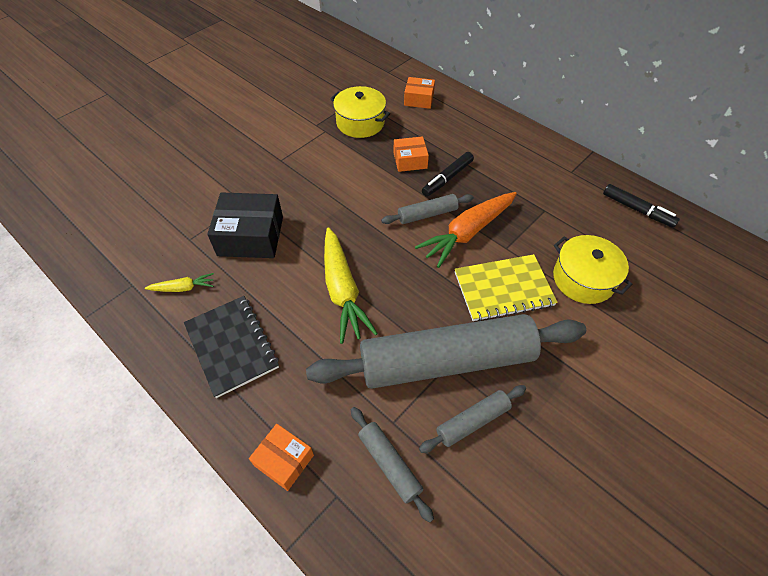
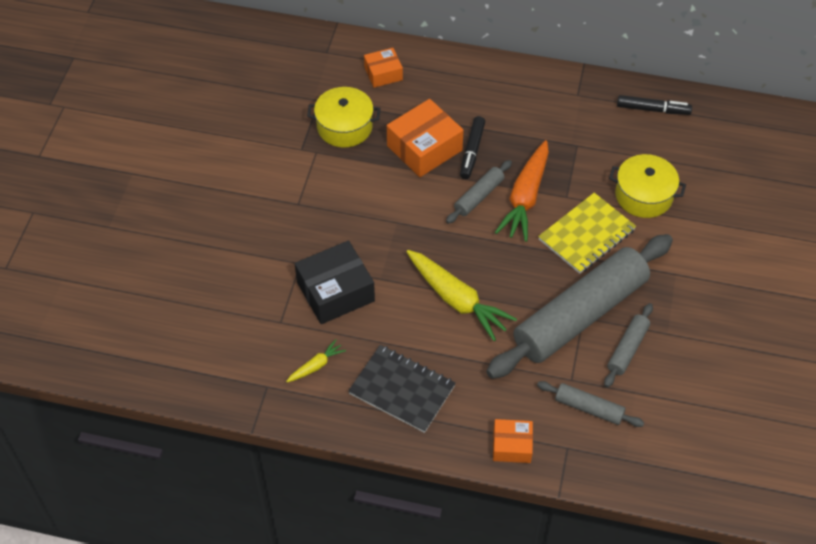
camera: 30 degrees left, 0 degrees up
(410, 160) = (424, 148): orange box -> orange box, size x1.72

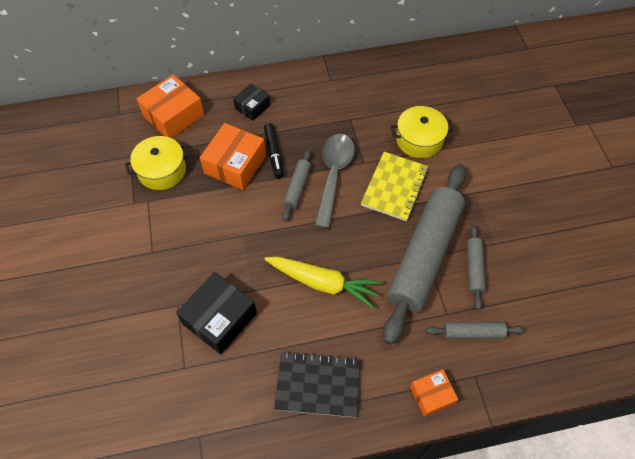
camera: 25 degrees left, 5 degrees up
(316, 366) = (234, 396): yellow carrot -> none
(383, 73) = (174, 115): orange box -> orange box, size x1.72
(473, 94) = (252, 107): none -> black box
(525, 197) = (333, 175): orange carrot -> grey spoon
(653, 109) = (390, 72): black marker -> none

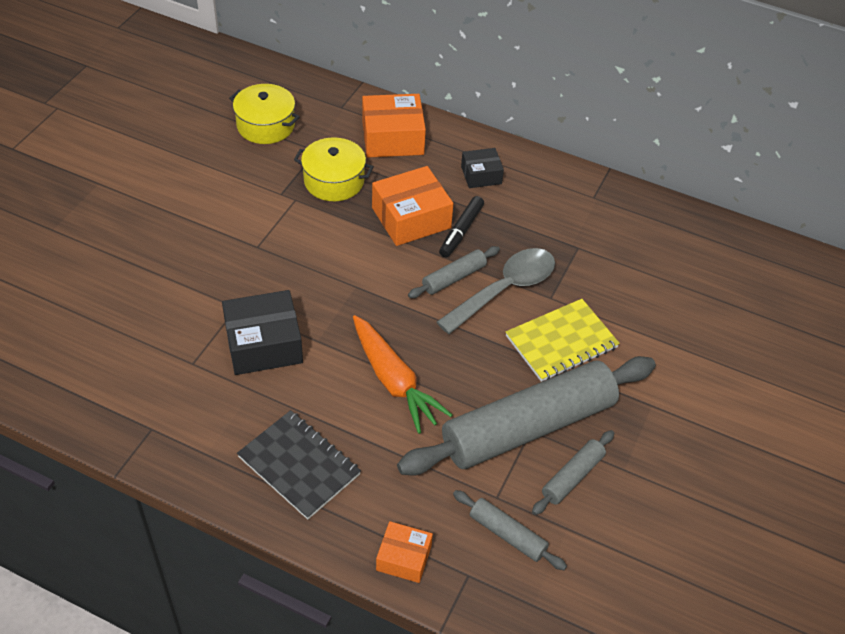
camera: 35 degrees right, 10 degrees down
(323, 283) = (394, 381): yellow carrot -> orange carrot
(419, 140) = (638, 314): yellow pot -> yellow pot (266, 125)

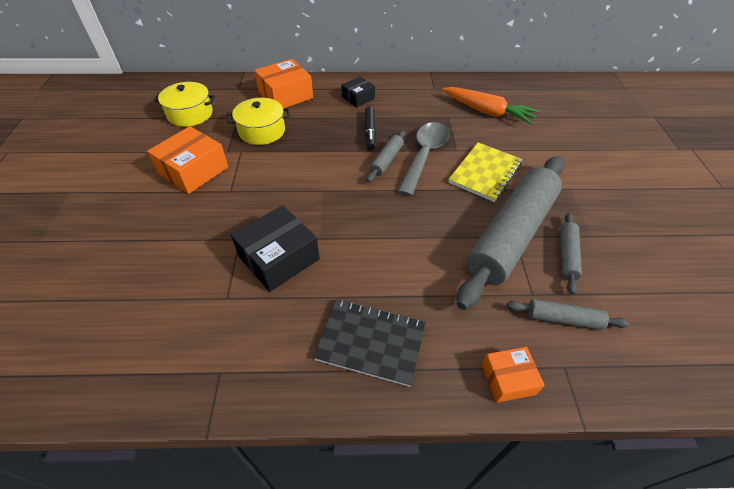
camera: 25 degrees left, 0 degrees up
(394, 381) = (396, 243): orange carrot -> orange carrot (487, 112)
(411, 218) = (331, 135): orange box -> orange box (193, 170)

